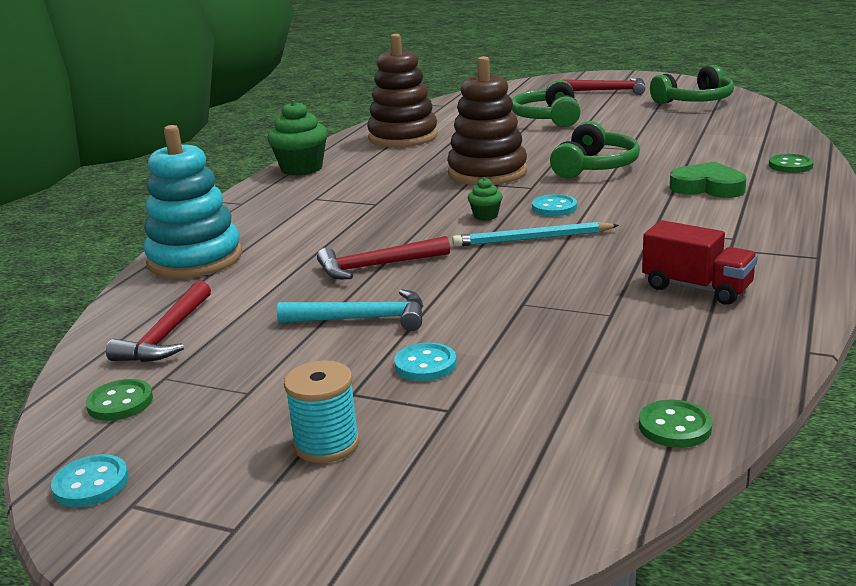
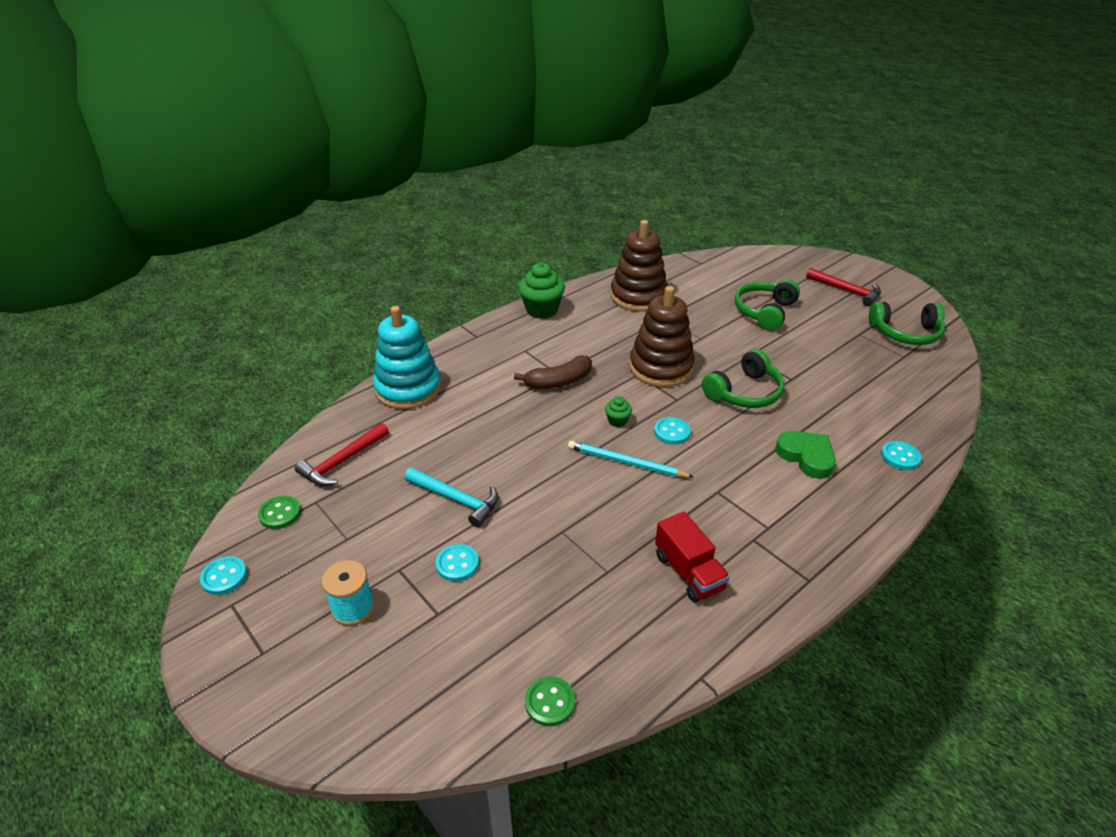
camera: 25 degrees right, 15 degrees up
(376, 266) = (505, 447): red hammer -> none
(383, 208) = (559, 381): none -> brown banana
(790, 165) = (900, 457): green button -> turquoise button

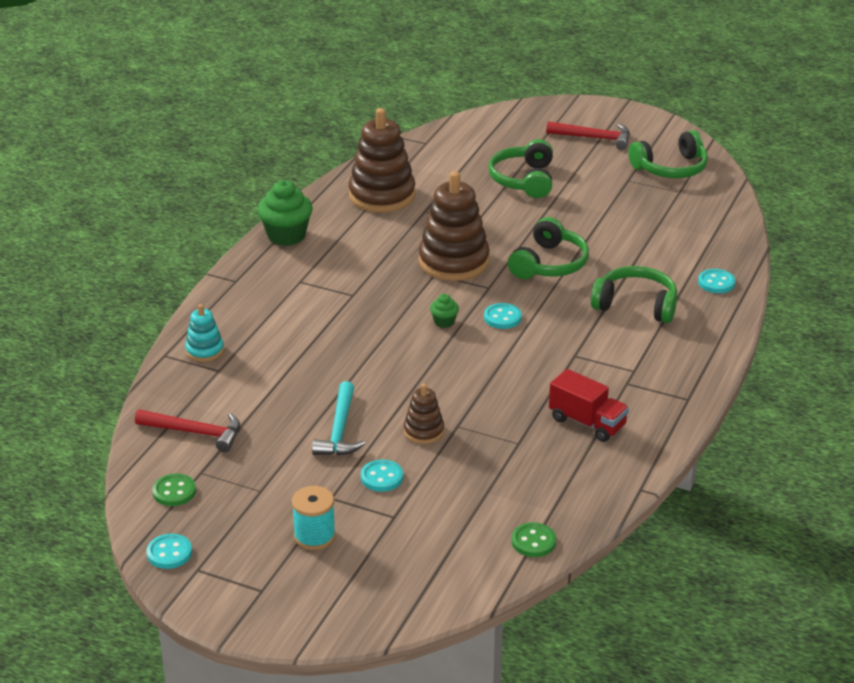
camera: 25 degrees left, 5 degrees down
(342, 461) = (195, 433): red hammer -> red hammer turned 90 degrees counterclockwise
(408, 389) = (204, 350): turquoise stacking toy -> turquoise stacking toy, size x0.50
(456, 499) = (339, 430): turquoise hammer -> turquoise hammer turned 90 degrees clockwise
(528, 527) = (423, 431): none -> brown stacking toy
(559, 381) = (359, 302): brown banana -> none
(626, 462) = (477, 355): turquoise pencil -> none
(806, 456) = (636, 305): green heart -> green headphones

